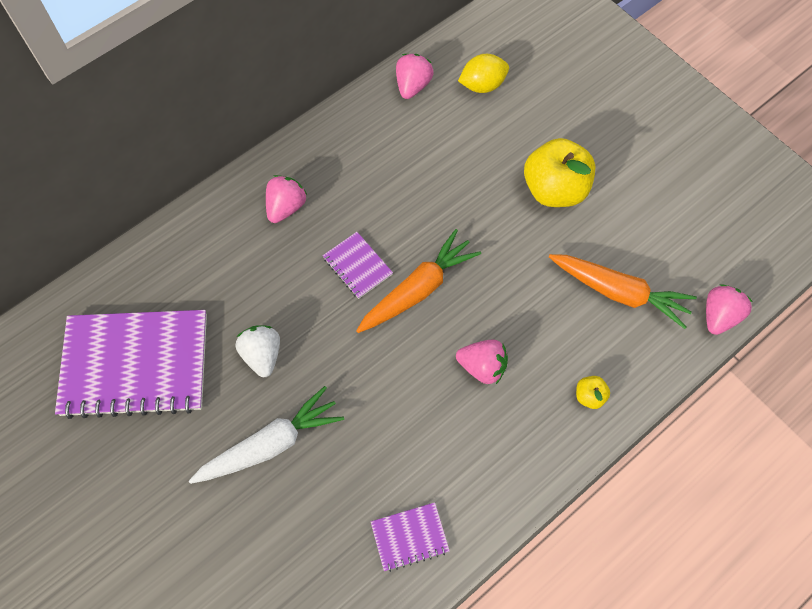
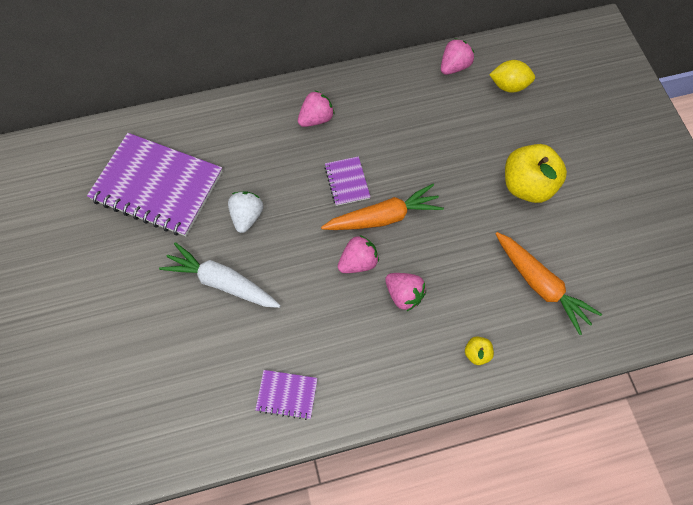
camera: 25 degrees right, 0 degrees up
(271, 444) = (221, 282): white carrot -> white carrot turned 150 degrees counterclockwise
(719, 316) = (615, 338): pink strawberry -> pink strawberry (358, 262)

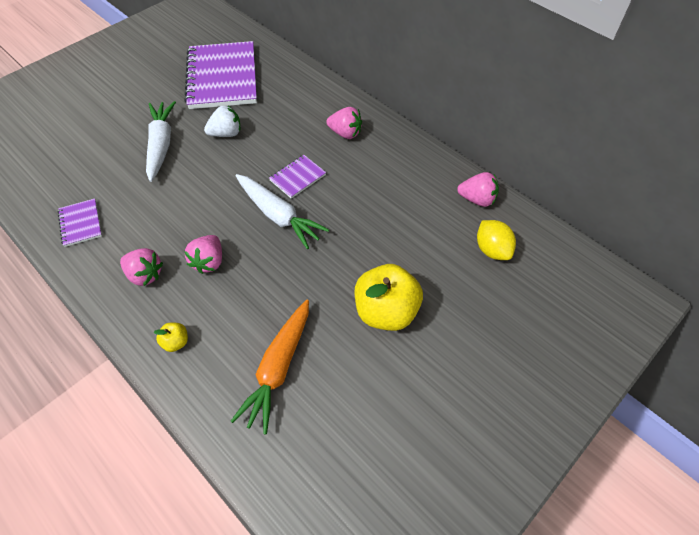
camera: 60 degrees right, 10 degrees down
(358, 262) = (224, 217): pink strawberry -> pink strawberry (145, 275)
(384, 217) = (278, 216): orange carrot -> white carrot

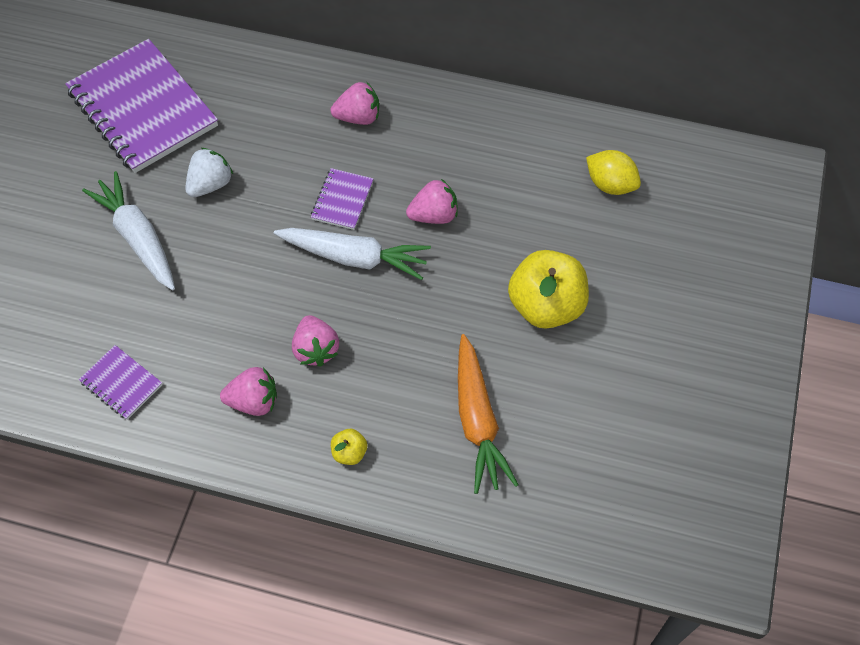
camera: 30 degrees left, 5 degrees up
(477, 199) = (560, 133): pink strawberry -> pink strawberry (434, 215)

